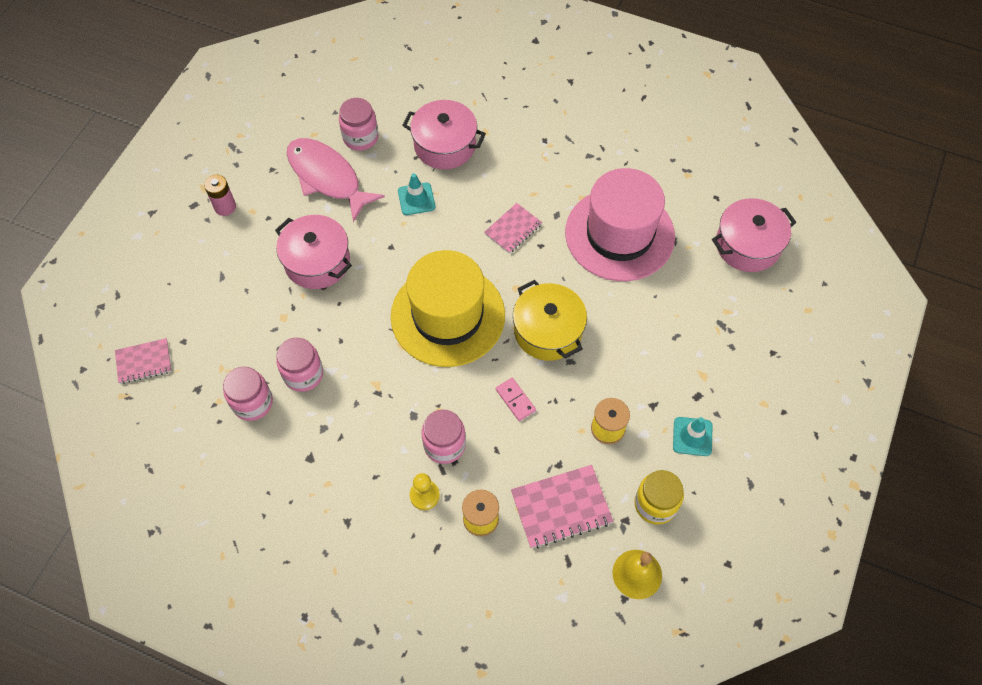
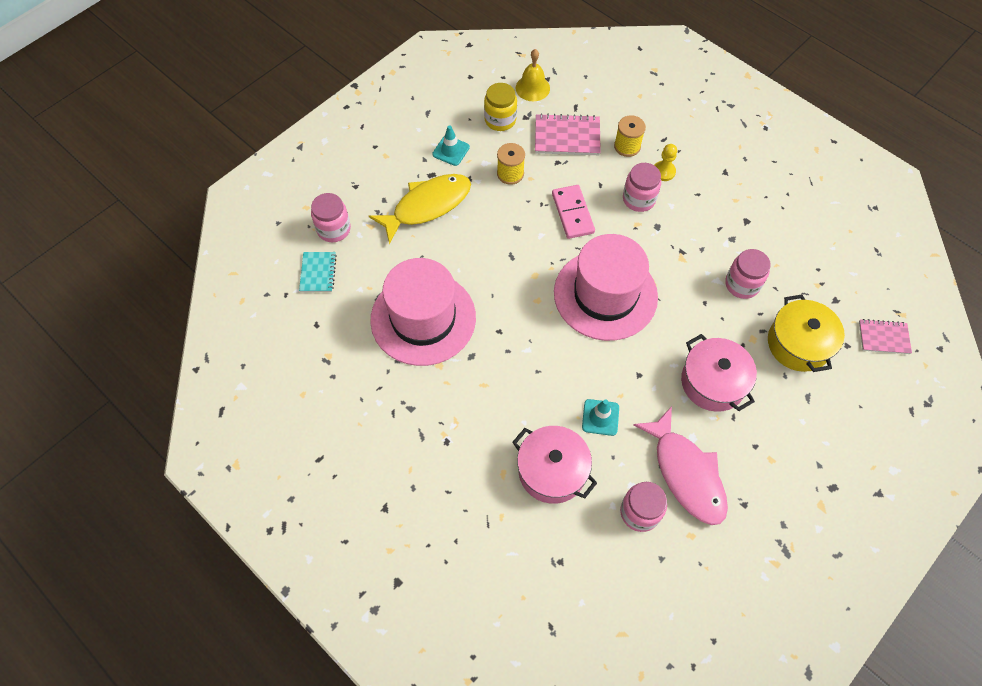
camera: 160 degrees left, 0 degrees up
(225, 207) = (799, 473): pink battery -> none
(252, 403) = (788, 275): pink jar -> pink jar (334, 229)
(448, 315) = (605, 294): yellow hat -> pink hat
(513, 229) = (518, 355): pink notebook -> none
(515, 400) = (572, 213): pink domino -> pink domino, size x1.65
(548, 331) = (525, 256): yellow pot -> yellow pot (798, 344)
(680, 355) = (427, 206): none -> yellow fish
(747, 245) = (318, 273): pink pot -> turquoise notebook

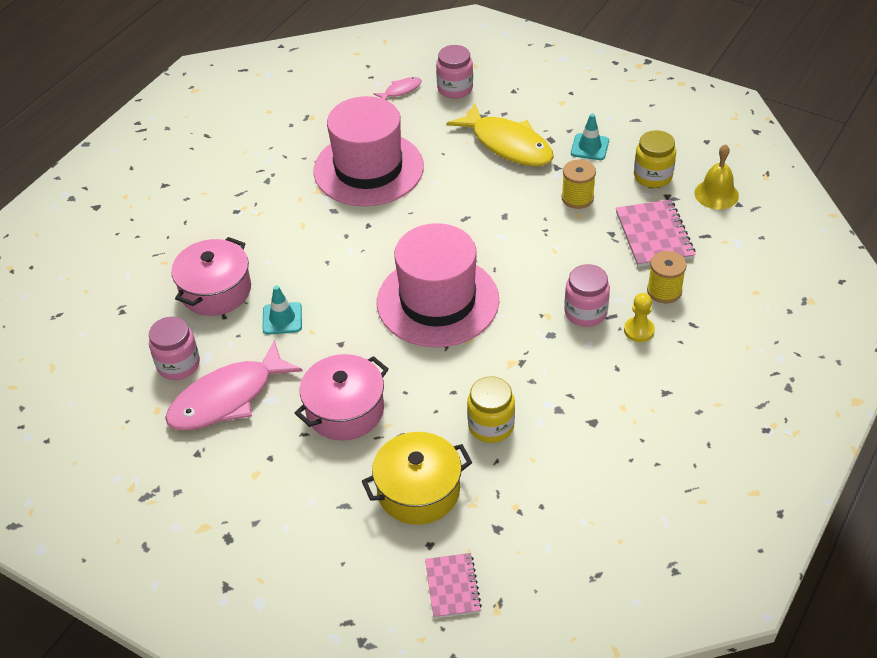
camera: 80 degrees right, 15 degrees down
(318, 273) = (401, 90): turquoise notebook -> pink fish
(572, 213) = (541, 257): pink domino -> none
(742, 284) = (491, 426): pink jar -> yellow jar

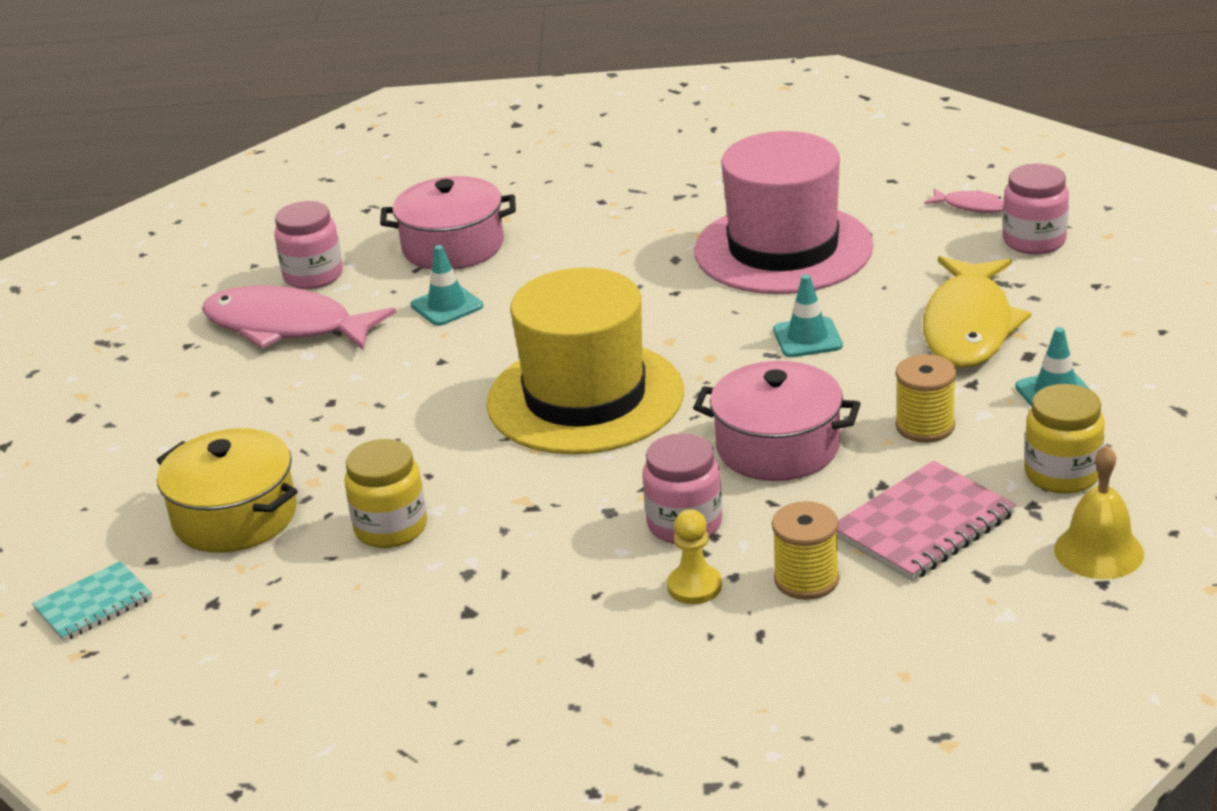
camera: 60 degrees right, 15 degrees down
(345, 410) = (330, 410): pink pot -> pink pot (778, 447)
(438, 301) = (585, 398): pink hat -> yellow hat
(452, 587) = (93, 604): pink notebook -> turquoise notebook
(463, 199) = (807, 338): none -> turquoise traffic cone

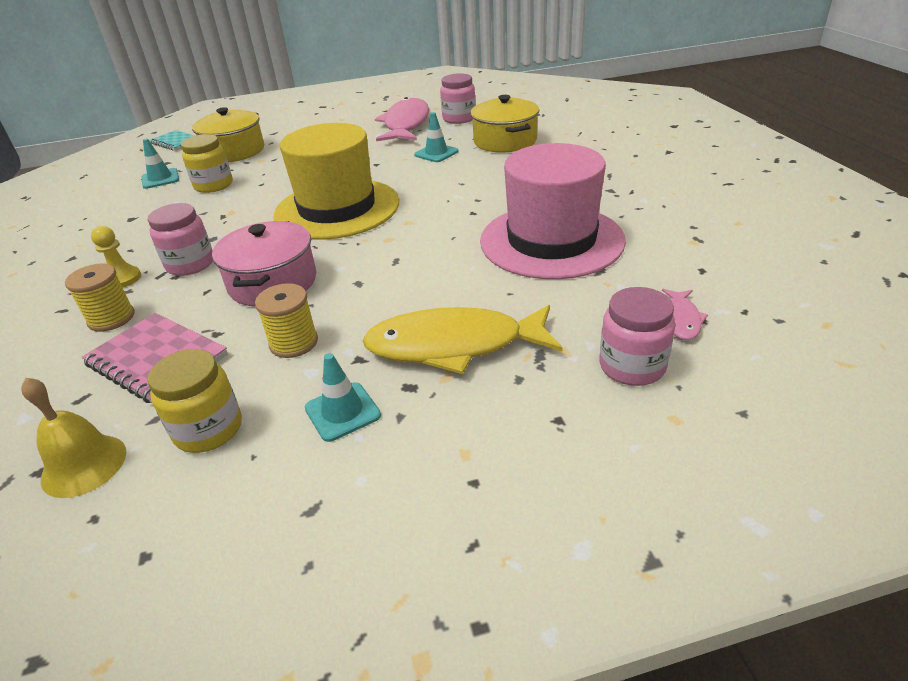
camera: 75 degrees right, 5 degrees up
(453, 247) = (505, 141): pink pot -> yellow pot
(807, 338) = (420, 271): turquoise traffic cone -> turquoise traffic cone (160, 179)

